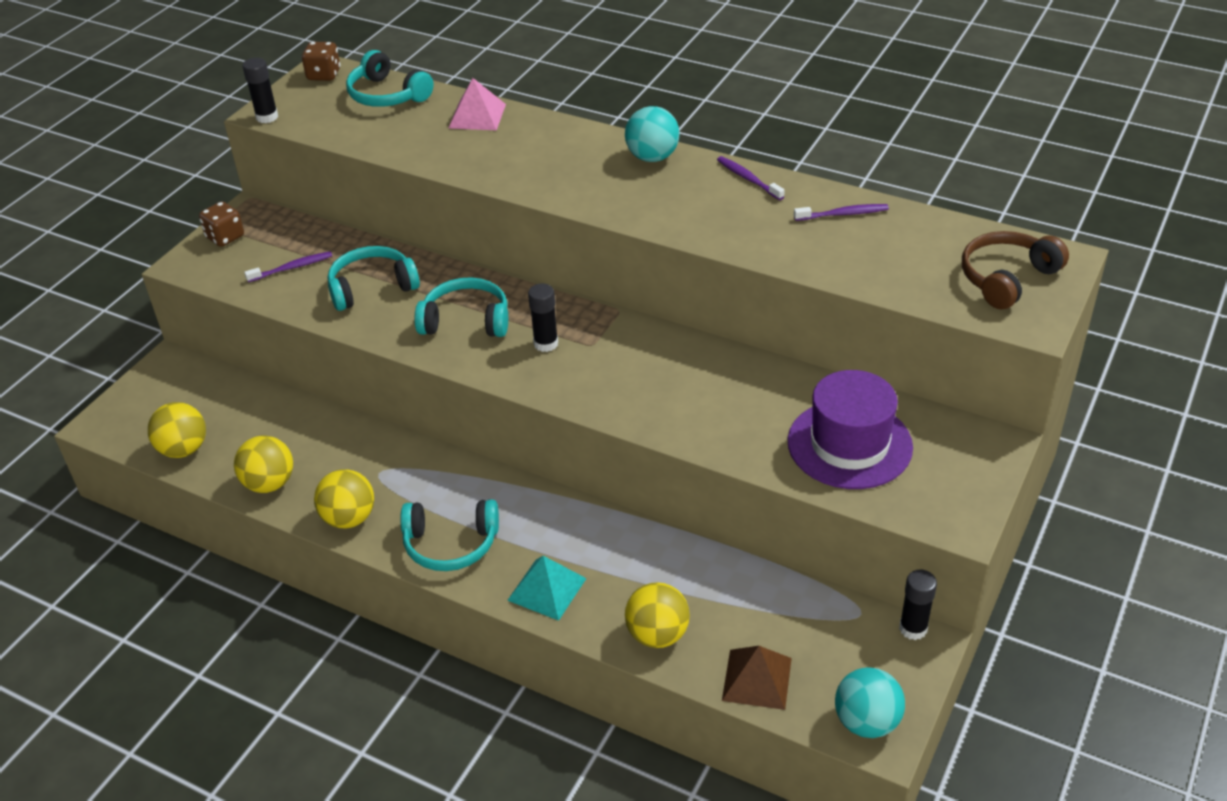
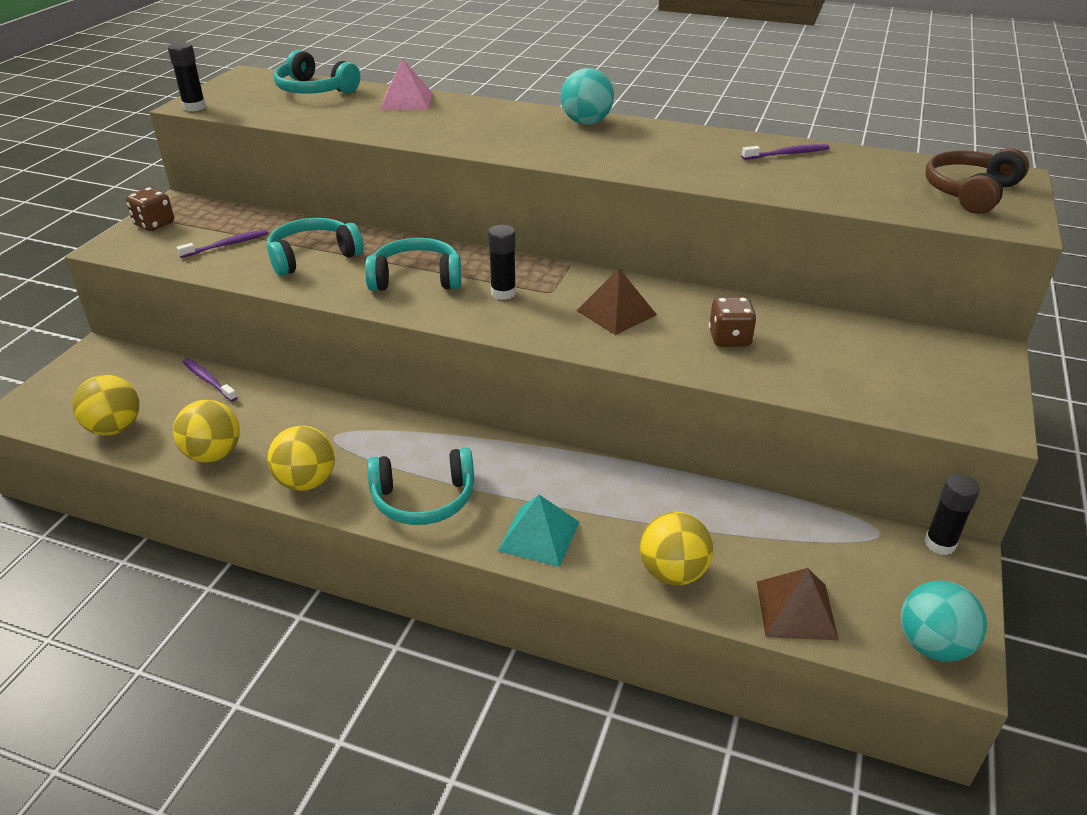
camera: 10 degrees left, 5 degrees down
(324, 75) = (249, 79): brown dice -> brown dice (729, 339)
(648, 374) = (616, 312): none -> brown pyramid
(748, 179) = (684, 133): purple toothbrush -> purple toothbrush (208, 380)
(849, 444) = (843, 360): purple hat -> none

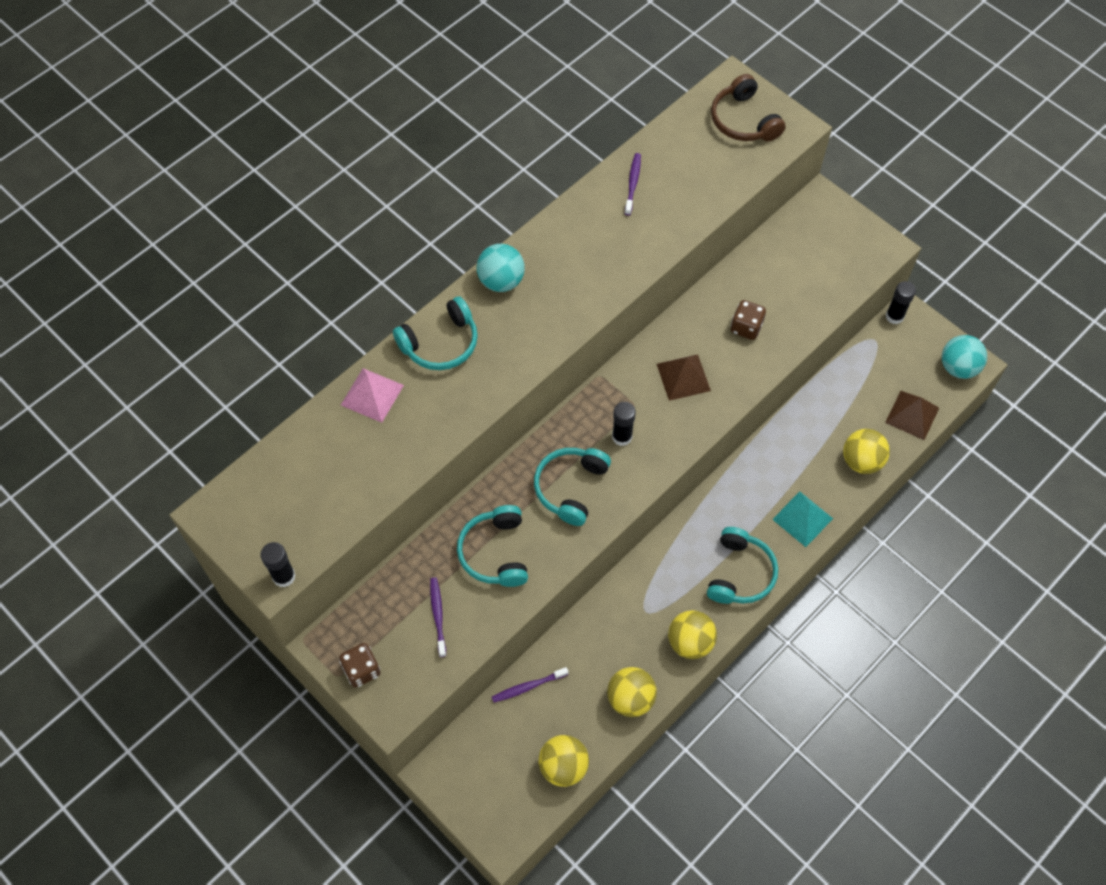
camera: 65 degrees left, 25 degrees up
(314, 90) = (296, 462): turquoise headphones -> turquoise headphones (440, 343)

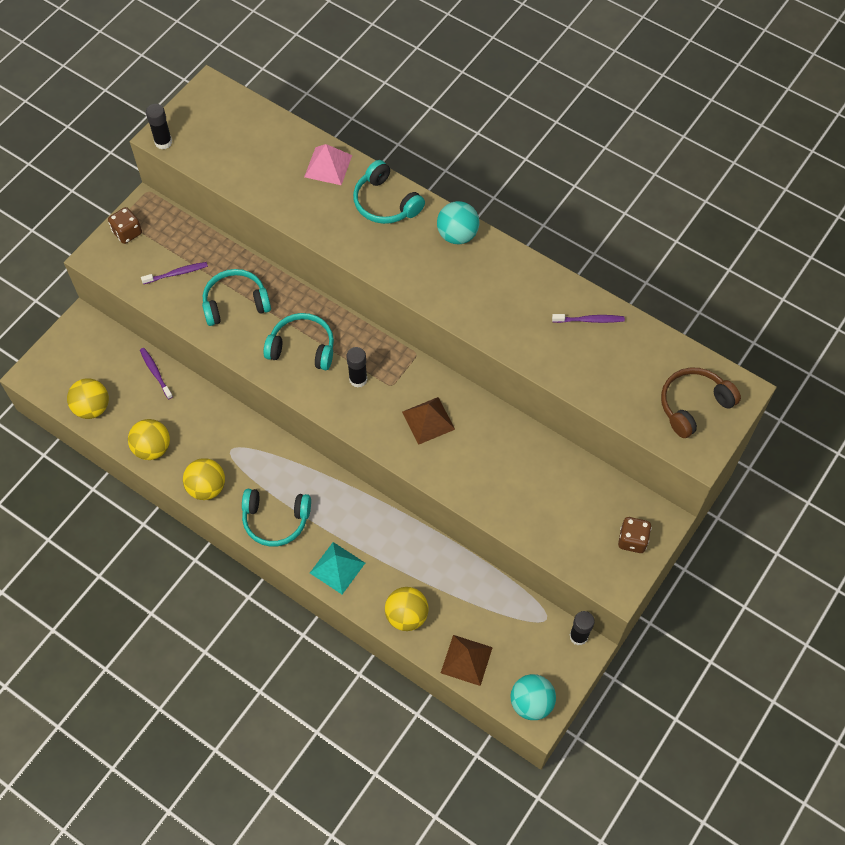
camera: 80 degrees right, 0 degrees up
(746, 327) = (493, 467): brown dice -> brown dice (632, 540)

